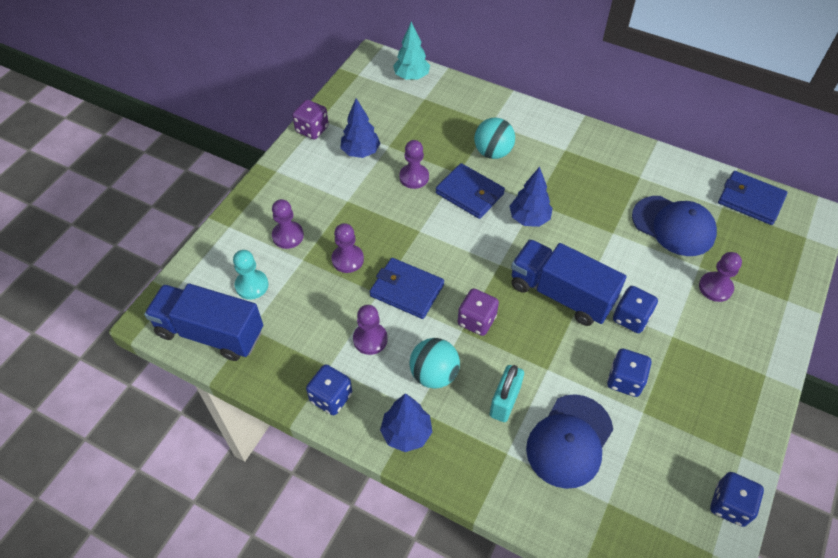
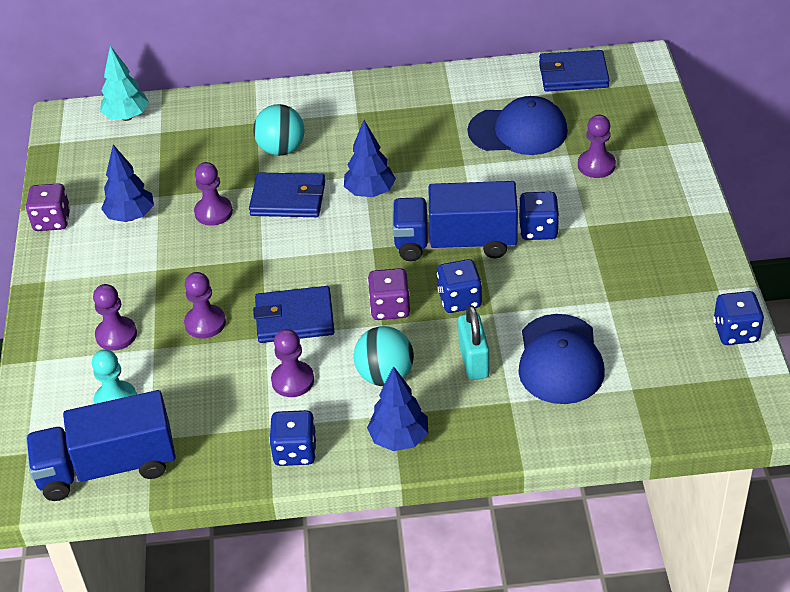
camera: 30 degrees left, 10 degrees down
(625, 380) = (572, 284): blue dice -> blue dice (459, 300)

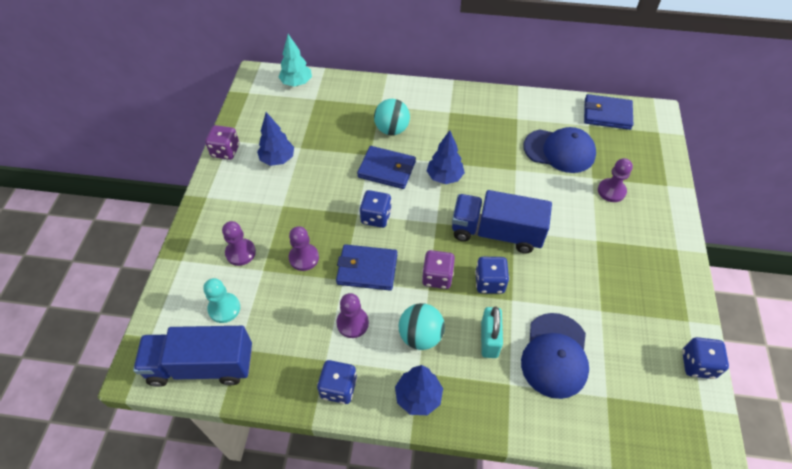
camera: 10 degrees right, 10 degrees up
(213, 212) = (333, 169): purple pawn -> none
(538, 230) = (559, 235): blue dice -> blue dice (376, 217)

